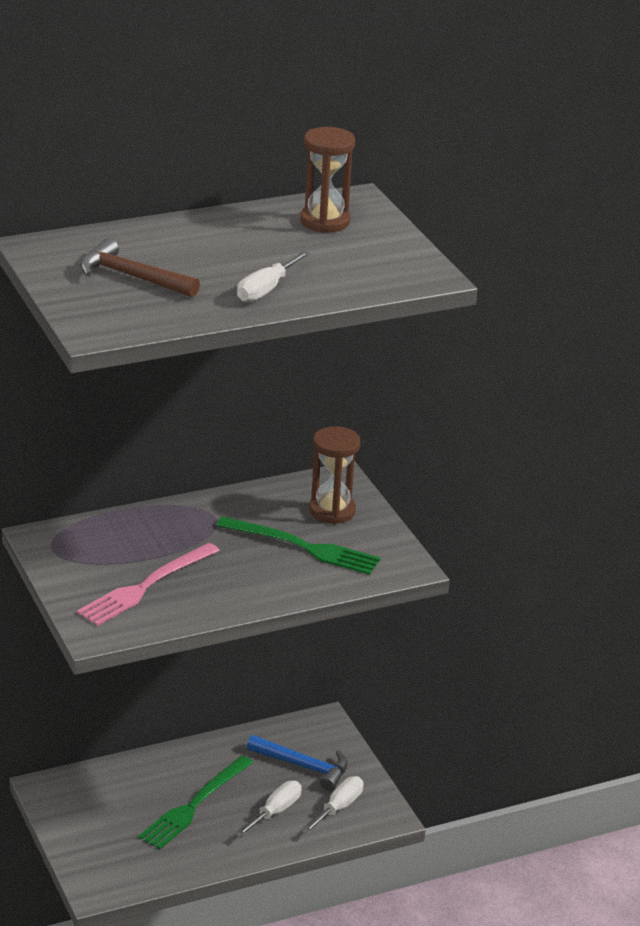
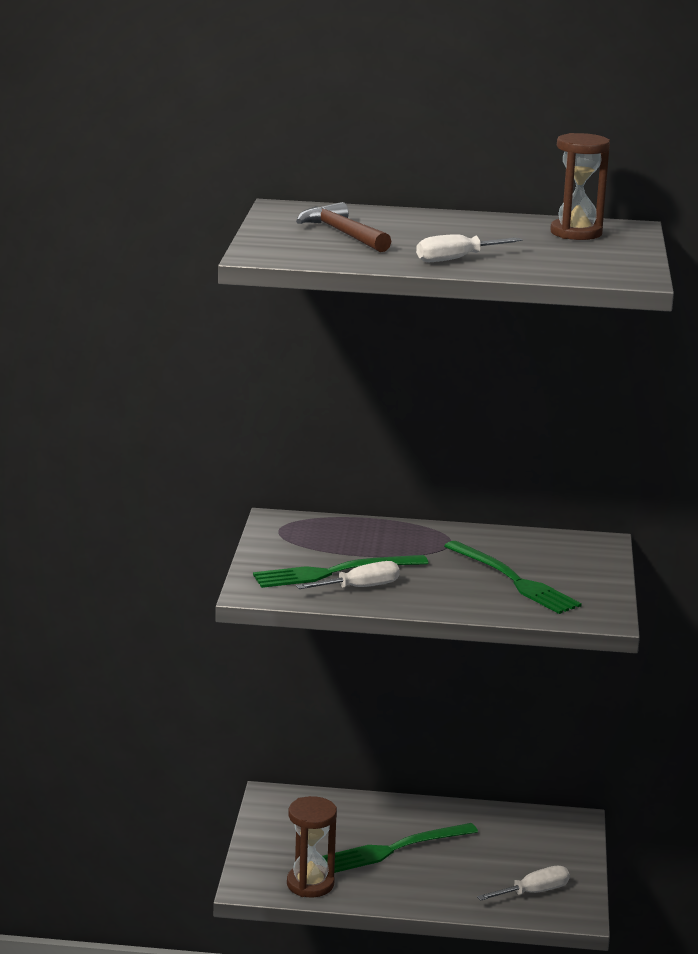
camera: 30 degrees right, 10 degrees down
(146, 586) = (335, 572): pink fork -> green fork
(275, 812) = (468, 877): white screwdriver -> white screwdriver (360, 587)
(303, 766) = (526, 850): blue hammer -> none
(332, 511) = (569, 562): brown hourglass -> brown hourglass (310, 884)

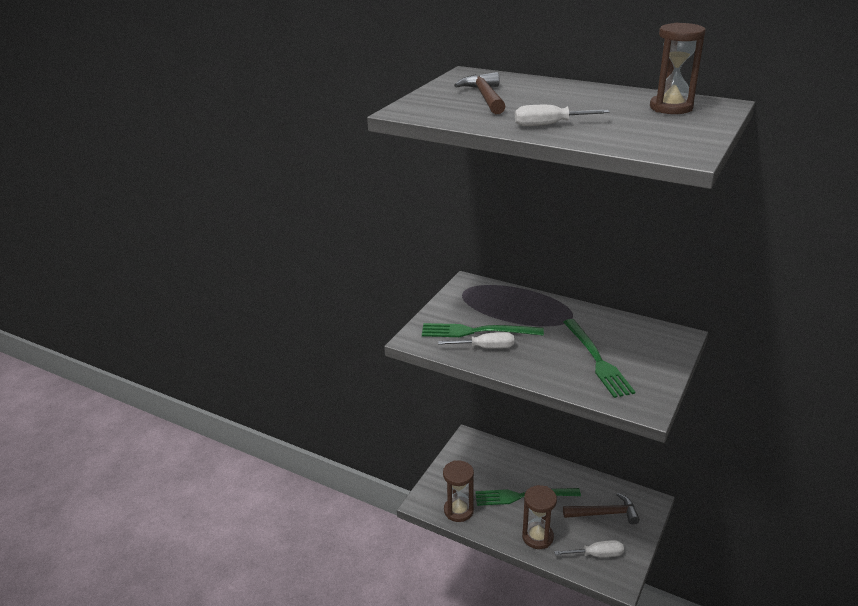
camera: 25 degrees right, 10 degrees up
(442, 890) = (537, 537): none -> brown hourglass
(520, 846) = (604, 513): none -> brown hammer

